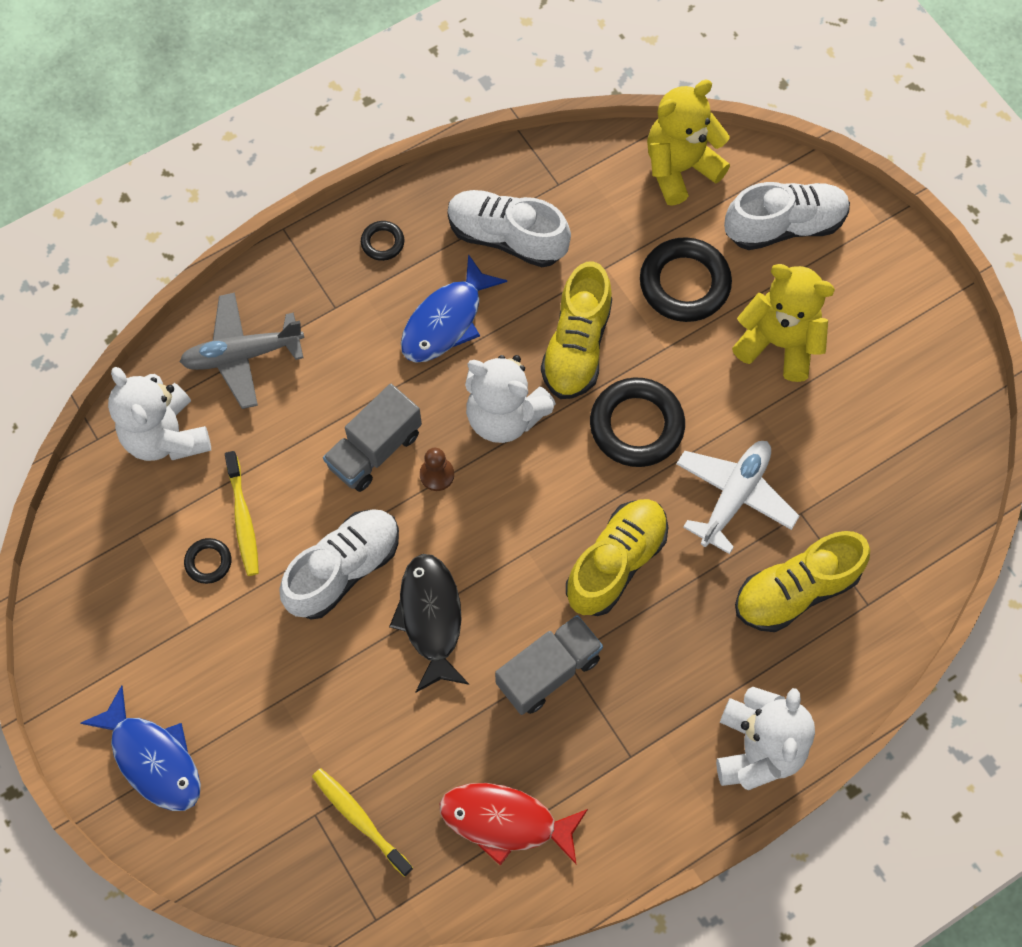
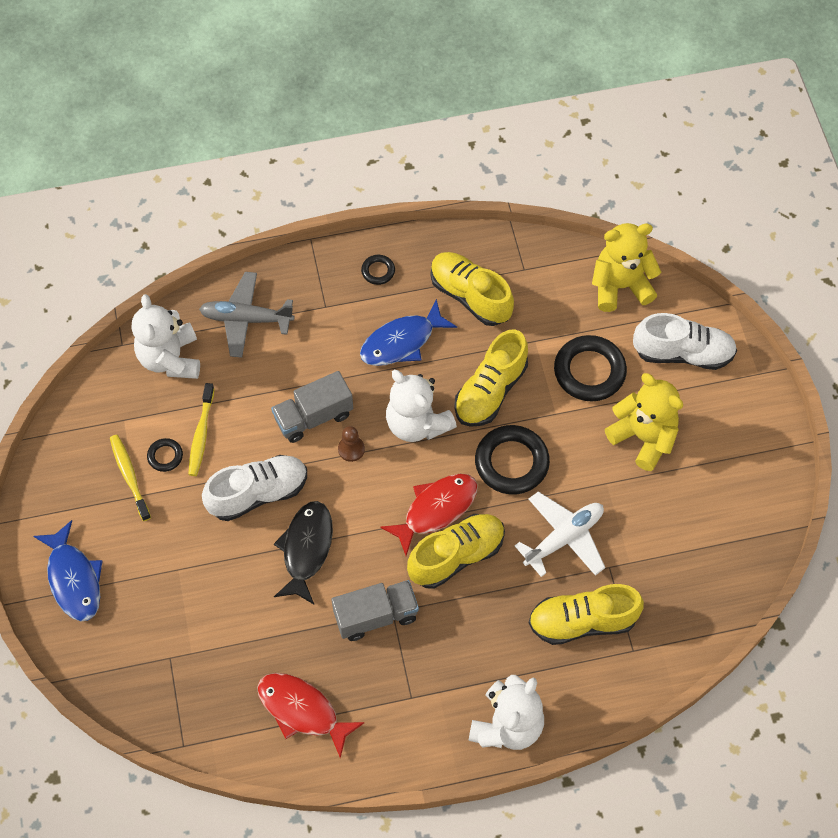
camera: 20 degrees right, 5 degrees down
(360, 819) = (200, 672): yellow toothbrush -> yellow toothbrush (129, 476)
(507, 237) = (470, 296): white shoe -> yellow shoe
(569, 514) = (436, 509): none -> red fish

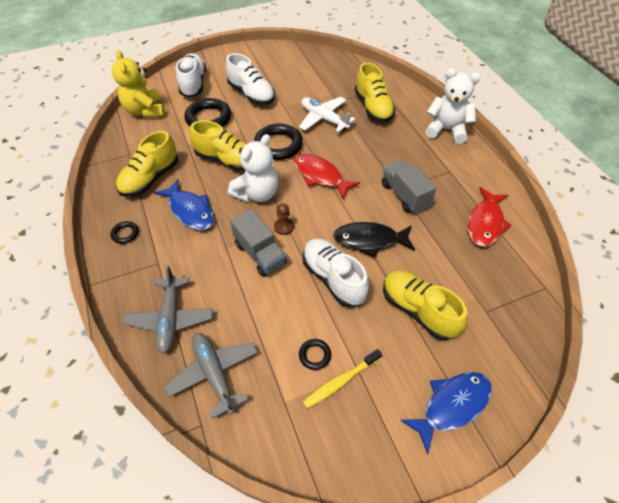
camera: 100 degrees left, 10 degrees down
(170, 358) = (214, 374): white teddy bear -> grey plane
(201, 434) = (288, 331): yellow toothbrush -> none
(456, 556) = (350, 162): yellow shoe -> yellow shoe (418, 310)
(643, 437) = (251, 94): yellow teddy bear -> white shoe

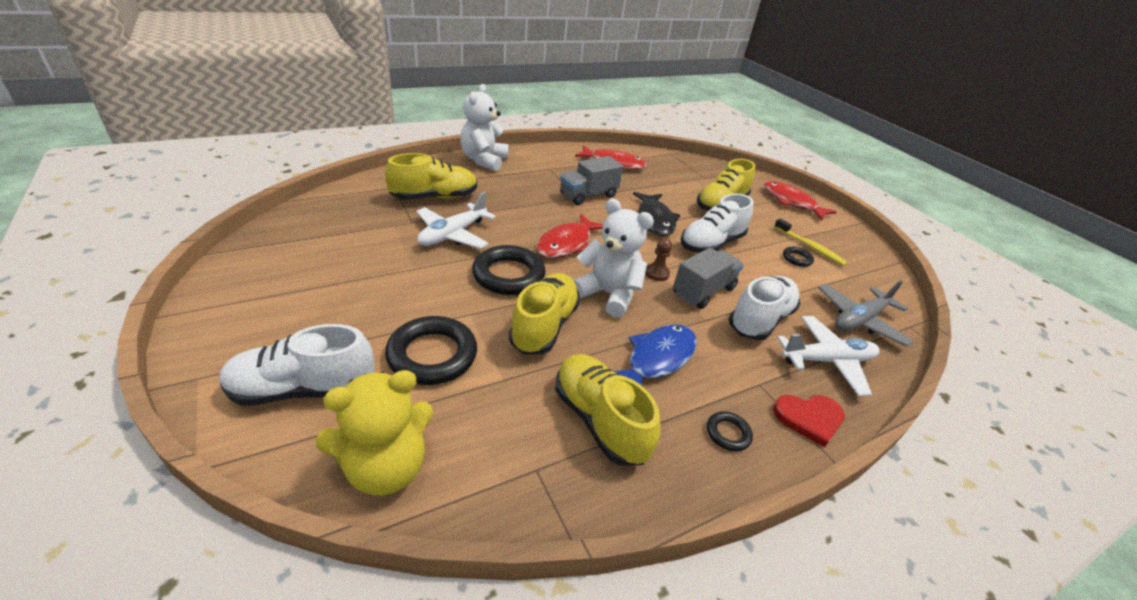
camera: 100 degrees left, 15 degrees down
(123, 283) = (809, 418): none -> red heart
(150, 178) = (599, 420): yellow shoe -> yellow shoe turned 150 degrees counterclockwise
(170, 318) = (826, 361): grey plane -> white plane
(251, 94) = (370, 303): white shoe -> white shoe (760, 320)
(452, 405) = (791, 202): blue fish -> red fish

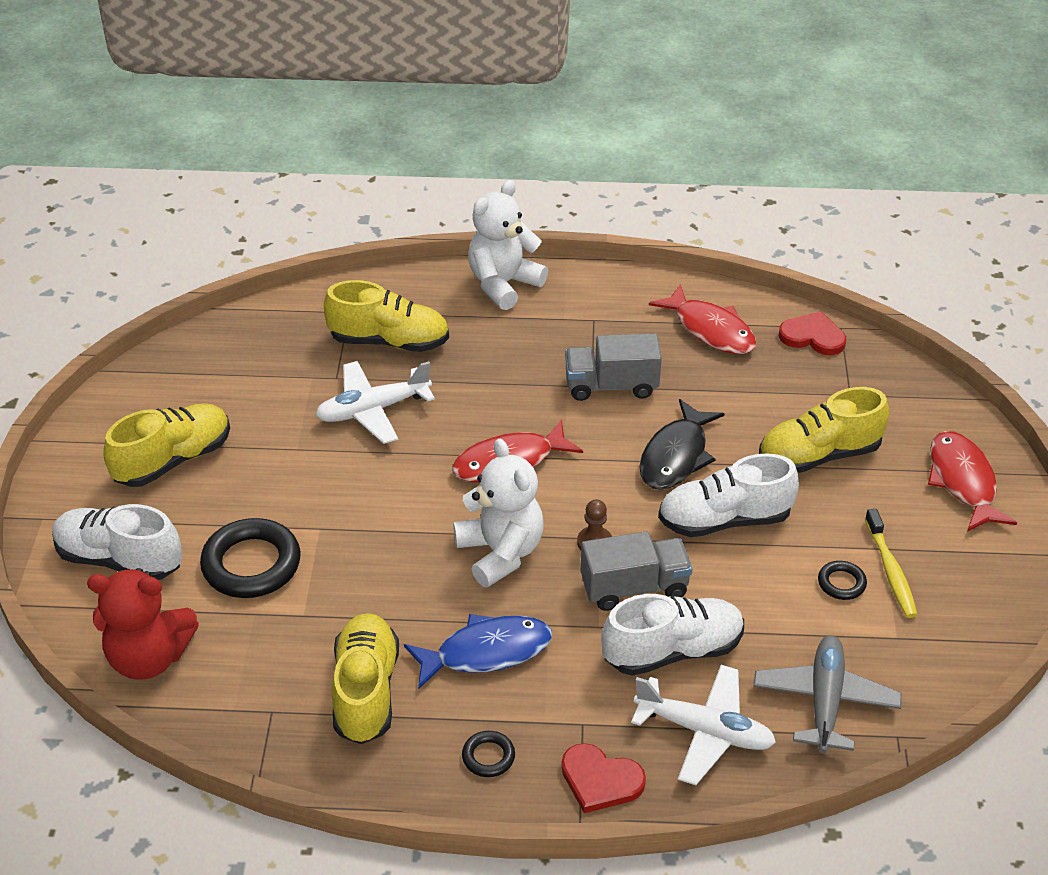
camera: 35 degrees right, 5 degrees up
(385, 467) = (149, 658): yellow teddy bear -> red teddy bear
(508, 275) = (399, 489): black ring -> none
(544, 326) = (390, 569): yellow shoe -> yellow shoe (173, 460)
(663, 158) = (813, 336): none -> red heart
(859, 320) = (825, 701): grey plane -> grey plane turned 105 degrees clockwise

